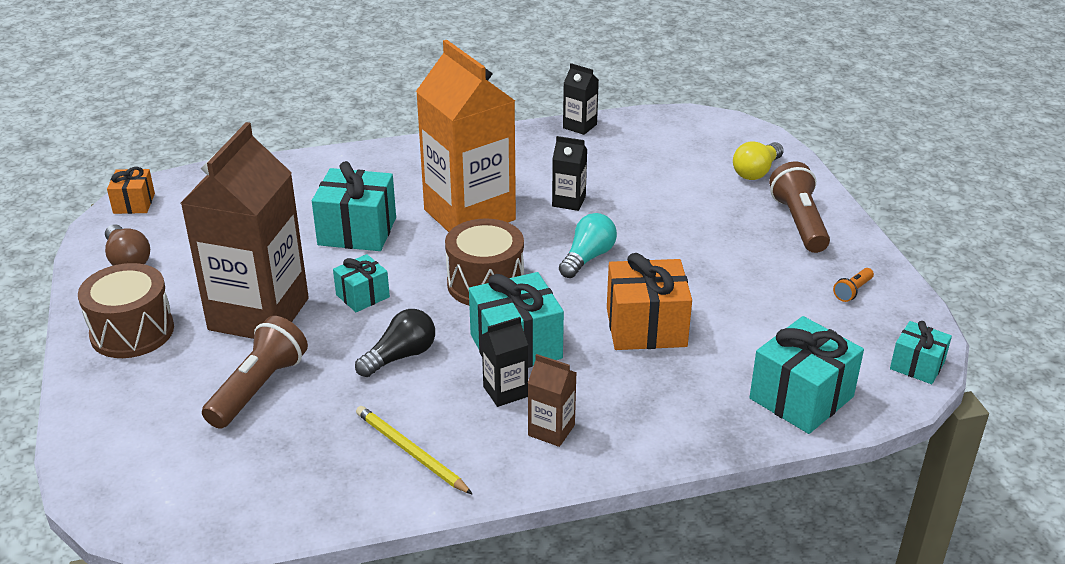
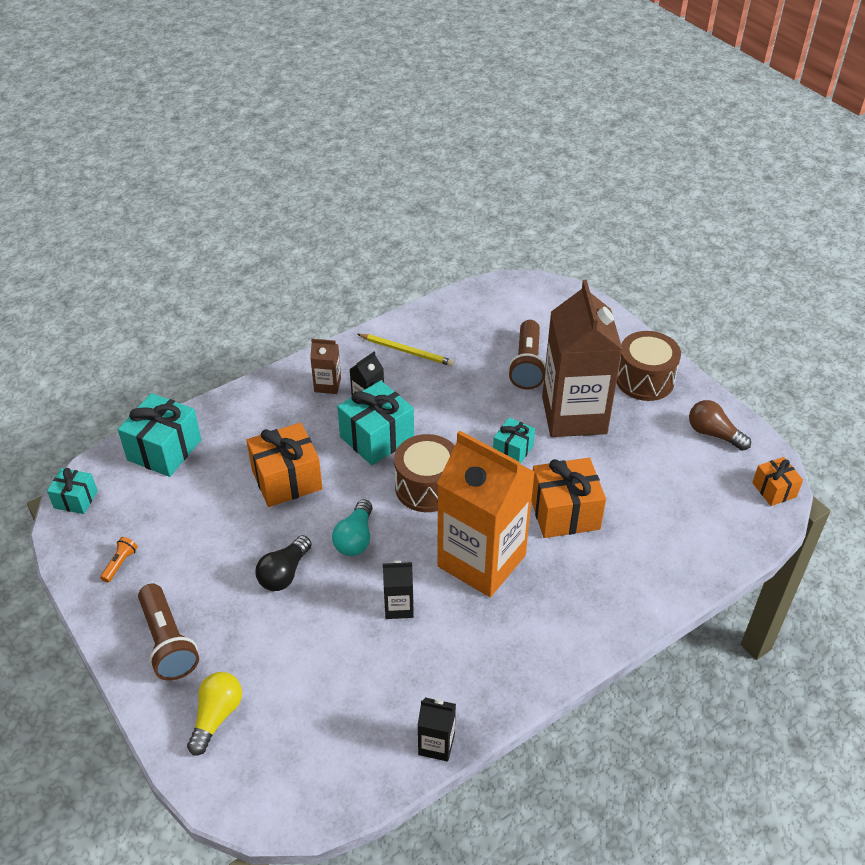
camera: 160 degrees right, 10 degrees up
(357, 231) = (564, 513): turquoise gift -> orange gift
(400, 356) = (452, 409): black light bulb -> black light bulb (284, 573)

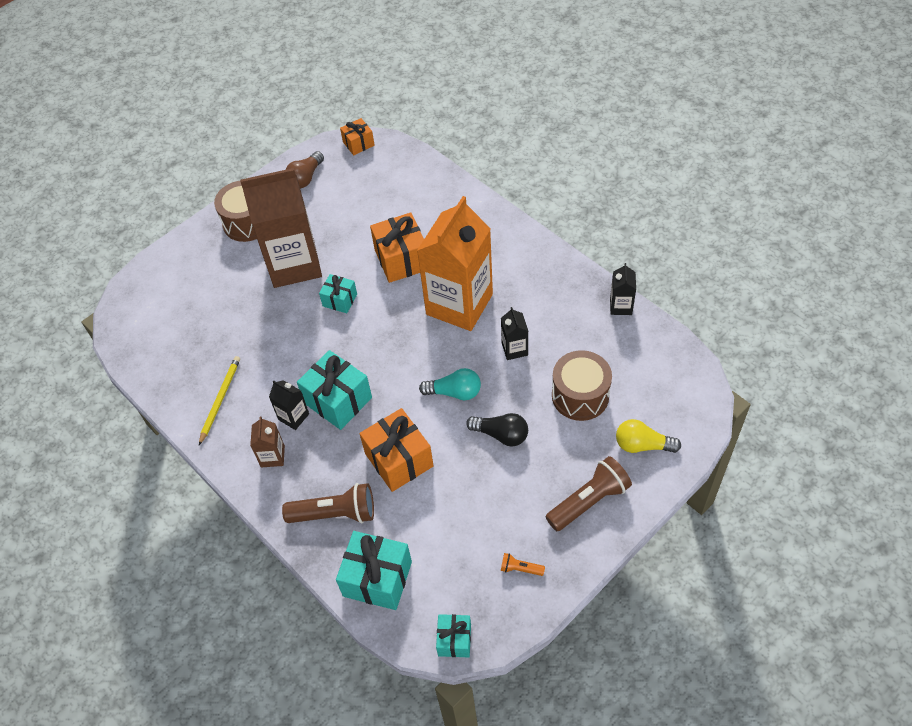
camera: 95 degrees left, 10 degrees up
(427, 487) = (390, 352): brown drum -> brown drum (580, 395)
(527, 365) = (234, 303): brown flashlight -> brown flashlight (335, 513)

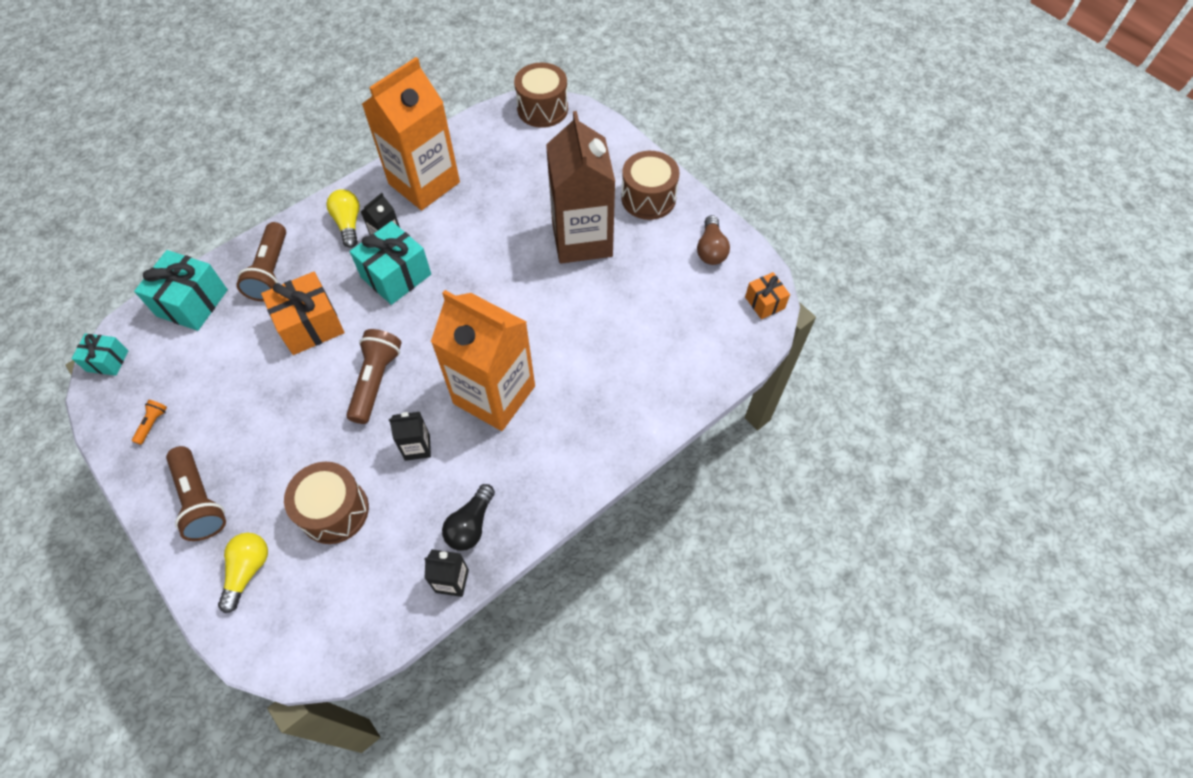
camera: 90 degrees right, 5 degrees up
(125, 314) = (542, 109): none -> brown drum
(220, 399) = (424, 183): yellow pencil -> orange carton
(272, 456) = (348, 224): brown carton -> yellow light bulb
(305, 178) = (711, 249): brown light bulb -> brown light bulb turned 120 degrees counterclockwise
(340, 300) = (524, 279): turquoise gift -> none
(402, 259) = (571, 340): orange gift -> none
(454, 392) = (376, 381): turquoise light bulb -> brown flashlight
(501, 434) = (309, 422): black light bulb -> black light bulb (471, 525)

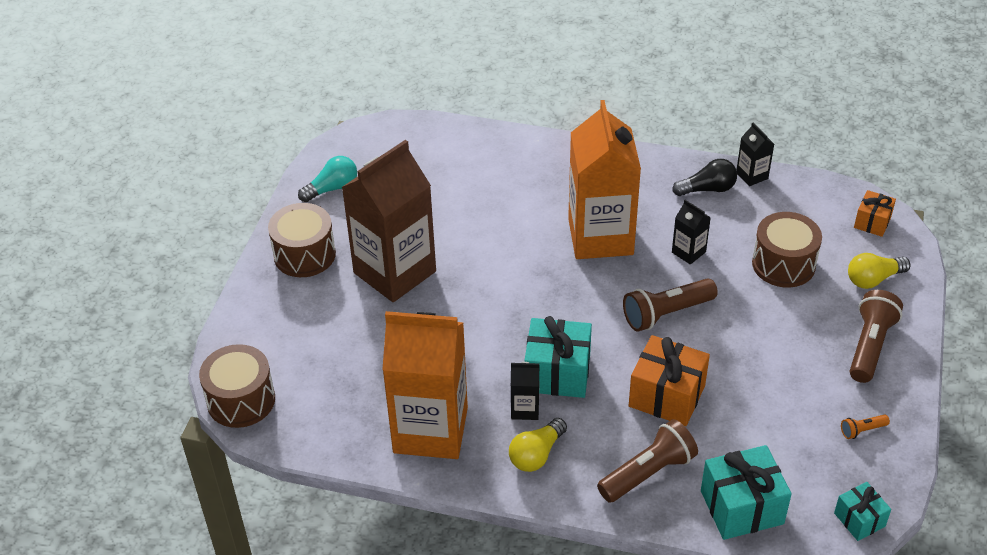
camera: 125 degrees left, 15 degrees down
(711, 249) = (332, 188): brown light bulb -> turquoise light bulb
(764, 303) = (362, 136): orange gift -> orange gift (872, 222)

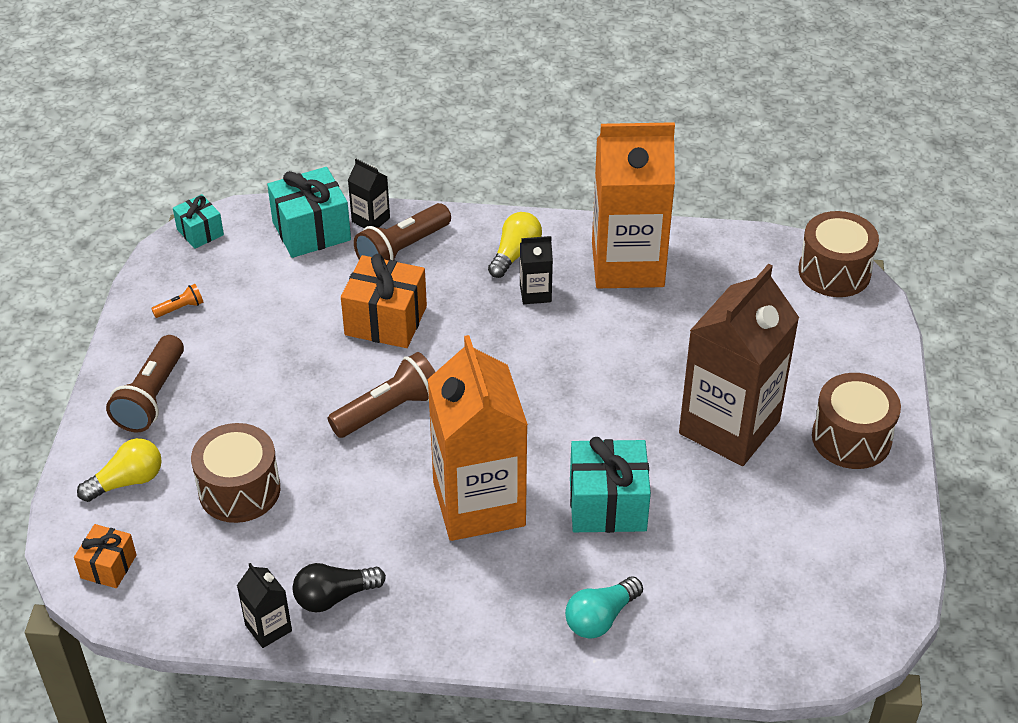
camera: 170 degrees right, 0 degrees up
(332, 188) = (863, 539): turquoise light bulb -> turquoise light bulb (600, 618)
(557, 373) = (507, 331): turquoise gift -> turquoise gift (607, 505)
(688, 252) = (362, 494): black carton -> black carton (371, 220)

